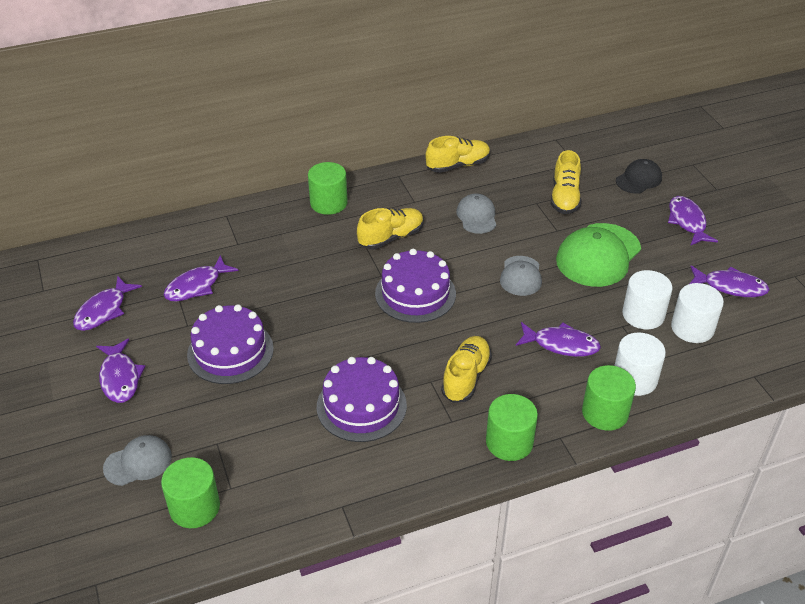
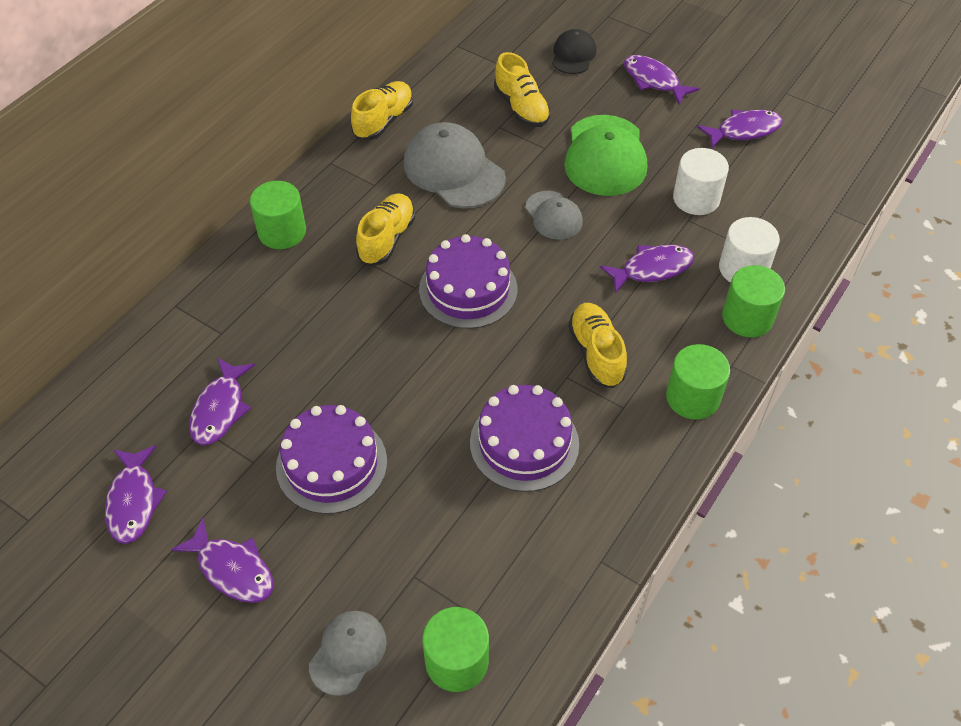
camera: 35 degrees left, 10 degrees up
(476, 216) = (453, 170): grey cap -> grey cap, size x1.75
(692, 328) = (747, 190): white cylinder -> none

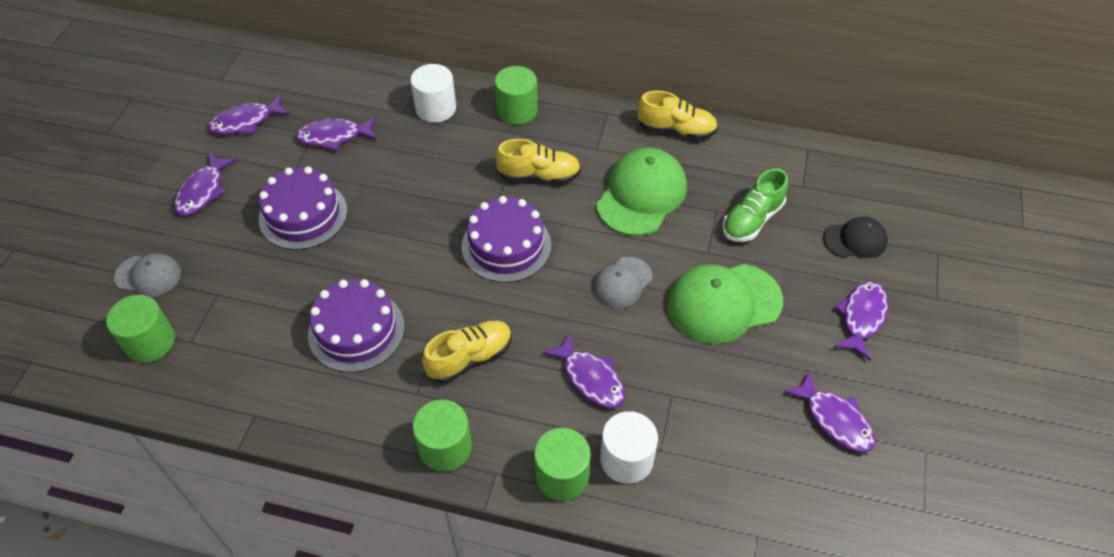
camera: 70 degrees right, 0 degrees up
(453, 170) = (641, 195): grey cap -> green cap
(521, 107) = (752, 220): yellow shoe -> green shoe
(696, 198) = (705, 395): white cylinder -> white cylinder (435, 108)

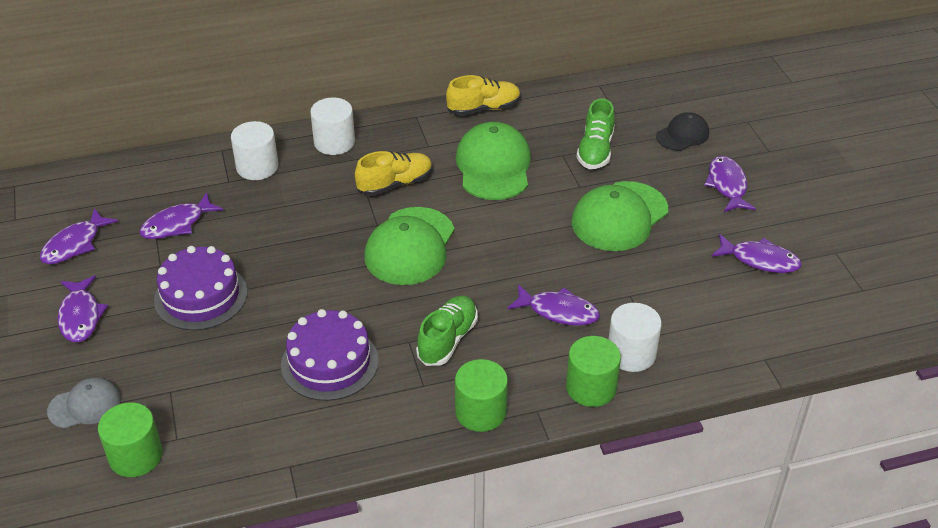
camera: 30 degrees left, 10 degrees down
(470, 358) = (447, 340): yellow shoe -> green shoe
(506, 246) = (410, 246): purple cake -> green cap
(517, 110) = (334, 142): green cylinder -> white cylinder
(622, 282) = (529, 234): grey cap -> none

